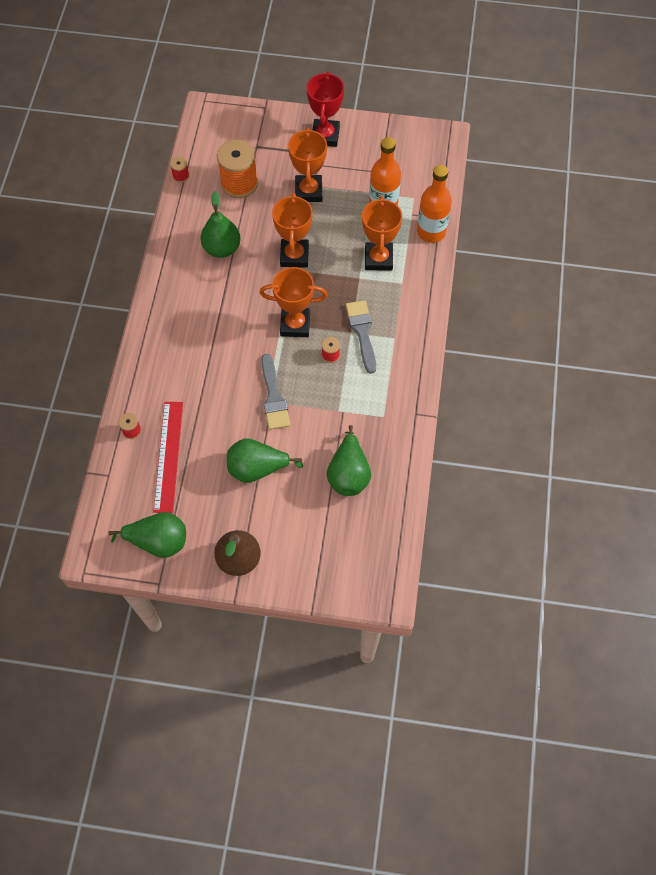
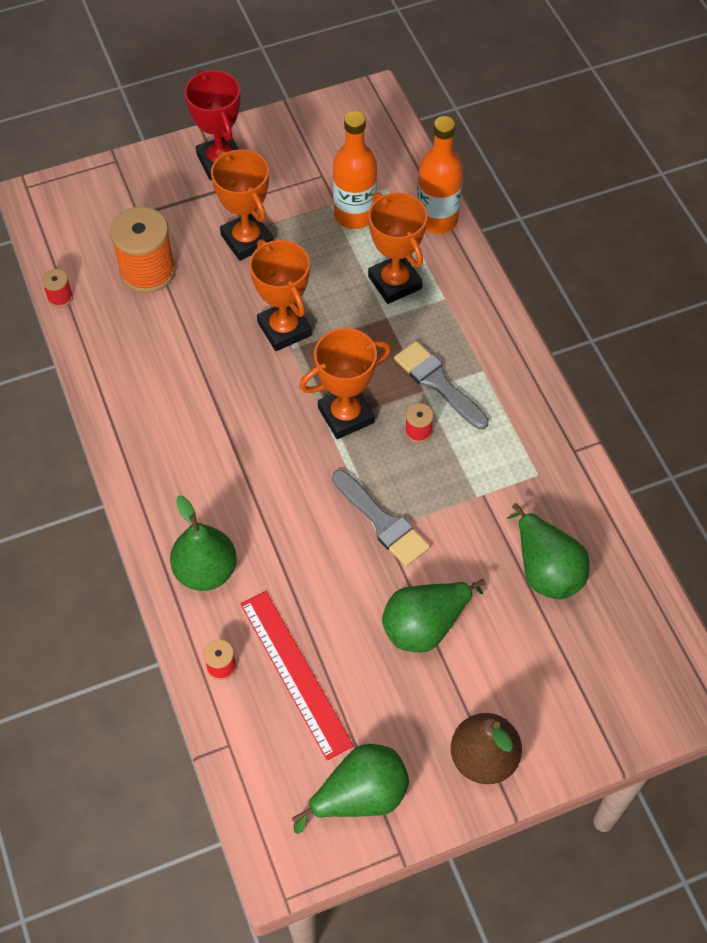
camera: 30 degrees left, 5 degrees down
(222, 248) = (181, 364): green pear -> green pear (206, 571)

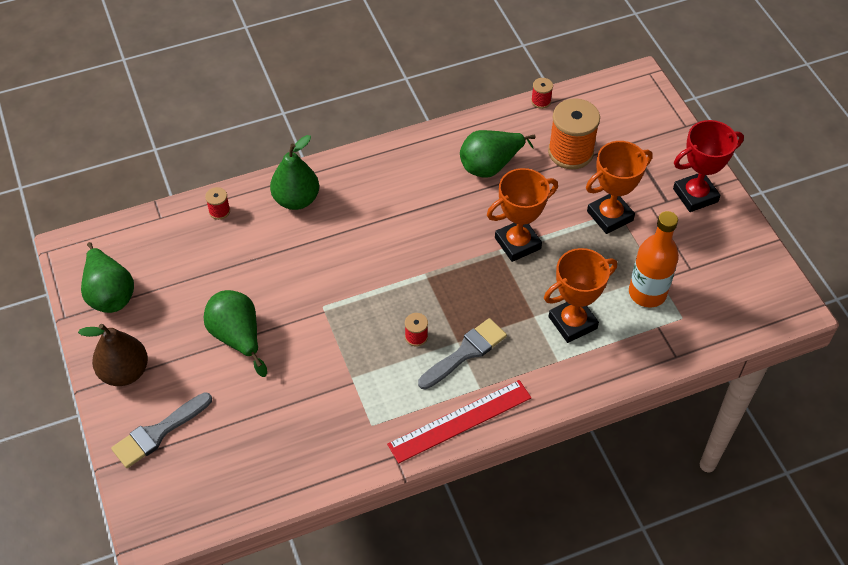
camera: 90 degrees right, 5 degrees down
(295, 673) = (208, 254): red ruler -> red ruler (460, 421)
(346, 415) = (432, 286): orange trophy -> none
(382, 522) = (331, 310): grey brush -> grey brush (158, 432)
(437, 219) = (649, 357): orange bottle -> none
(545, 569) = (279, 425): green pear -> green pear (490, 165)

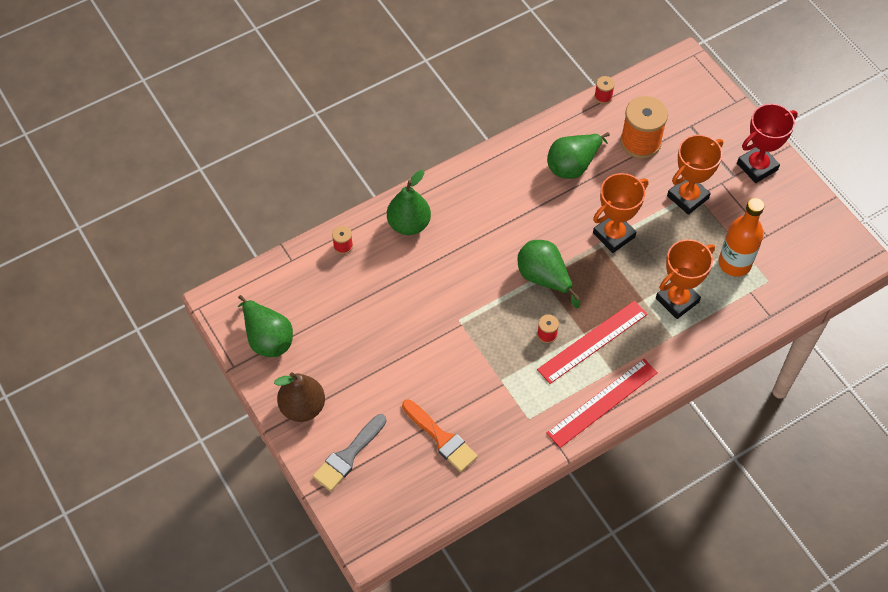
camera: 10 degrees left, 5 degrees up
(238, 337) = (392, 360): green pear -> green pear (544, 278)
(267, 430) = (441, 438): none -> orange brush
(465, 352) = (592, 342): grey brush -> red ruler

